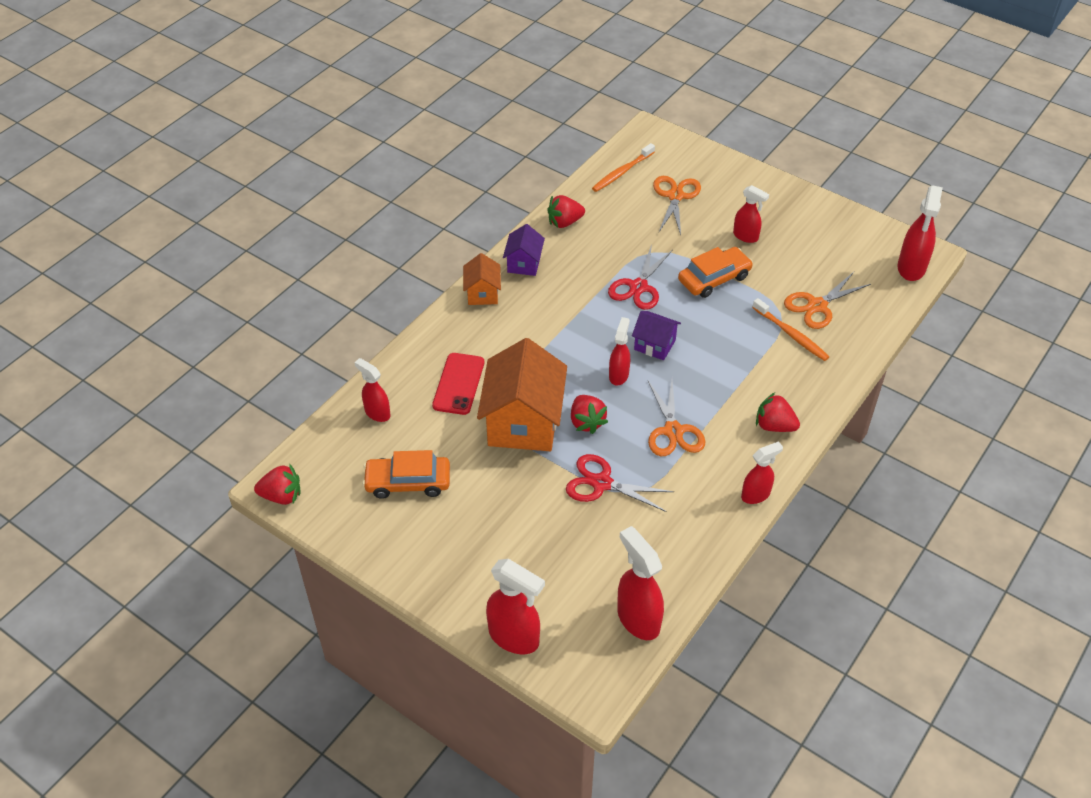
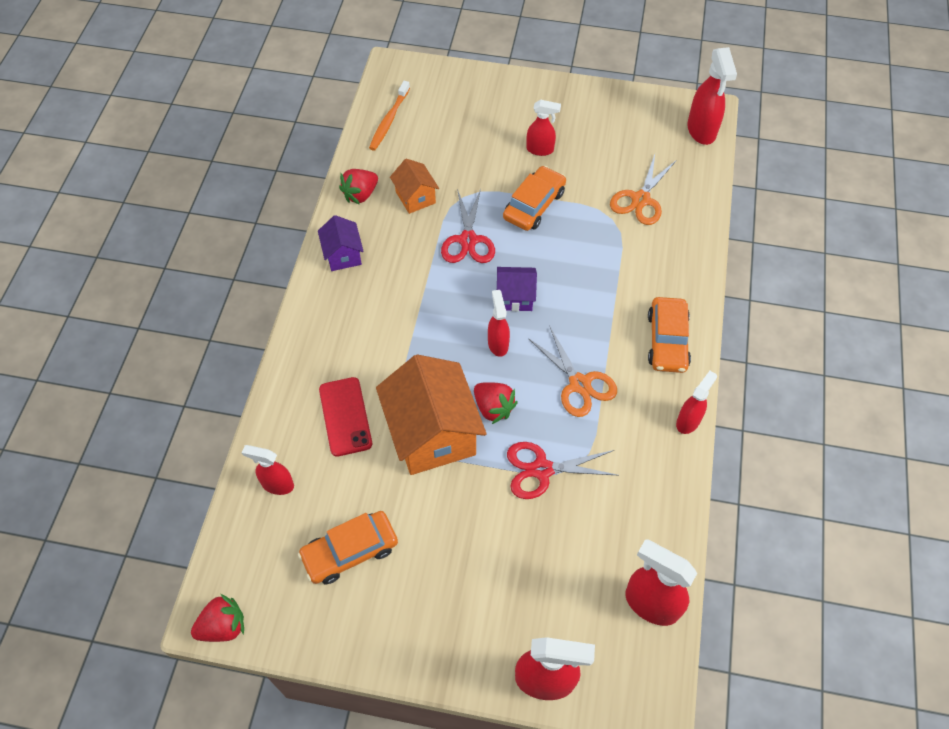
camera: 25 degrees left, 10 degrees up
(482, 293) = (318, 304): orange house -> orange house (415, 197)
(675, 196) = (453, 129): orange scissors -> none
(774, 426) = (667, 341): red strawberry -> orange car
(791, 334) = (633, 238): orange toothbrush -> none

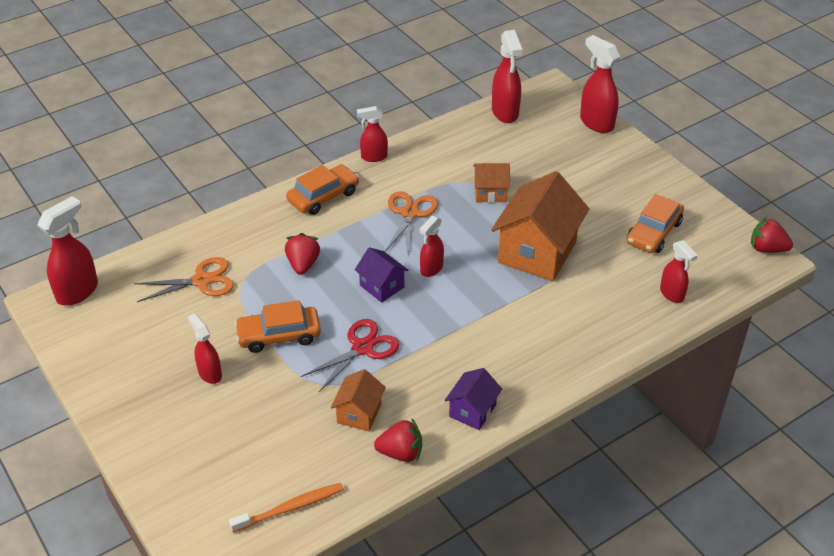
camera: 135 degrees left, 15 degrees down
(345, 416) = (586, 300): red phone -> none
(350, 551) = (653, 232): orange car -> orange car turned 105 degrees clockwise
(493, 408) = (480, 238): red strawberry -> red strawberry (303, 264)
(542, 469) = (490, 193): red scissors -> orange house

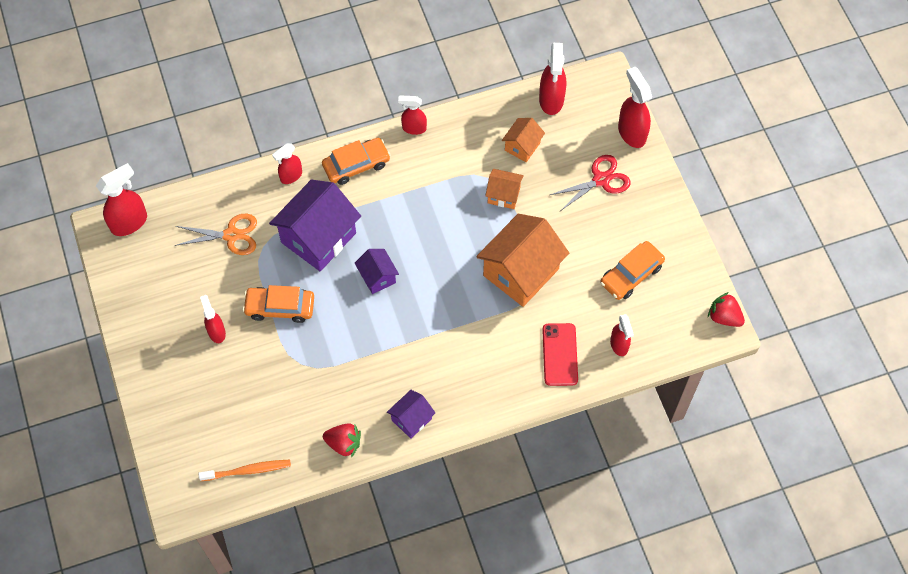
camera: 15 degrees right, 20 degrees up
(303, 264) = (318, 237): red strawberry -> purple house
(359, 413) = (322, 399): orange house -> orange house (522, 146)
(362, 348) = (343, 337): red scissors -> red scissors (601, 180)
(410, 213) = (425, 202): orange scissors -> none
(431, 269) = (424, 268): red spray bottle -> red spray bottle (291, 176)
(613, 315) = (560, 354): none -> red phone

